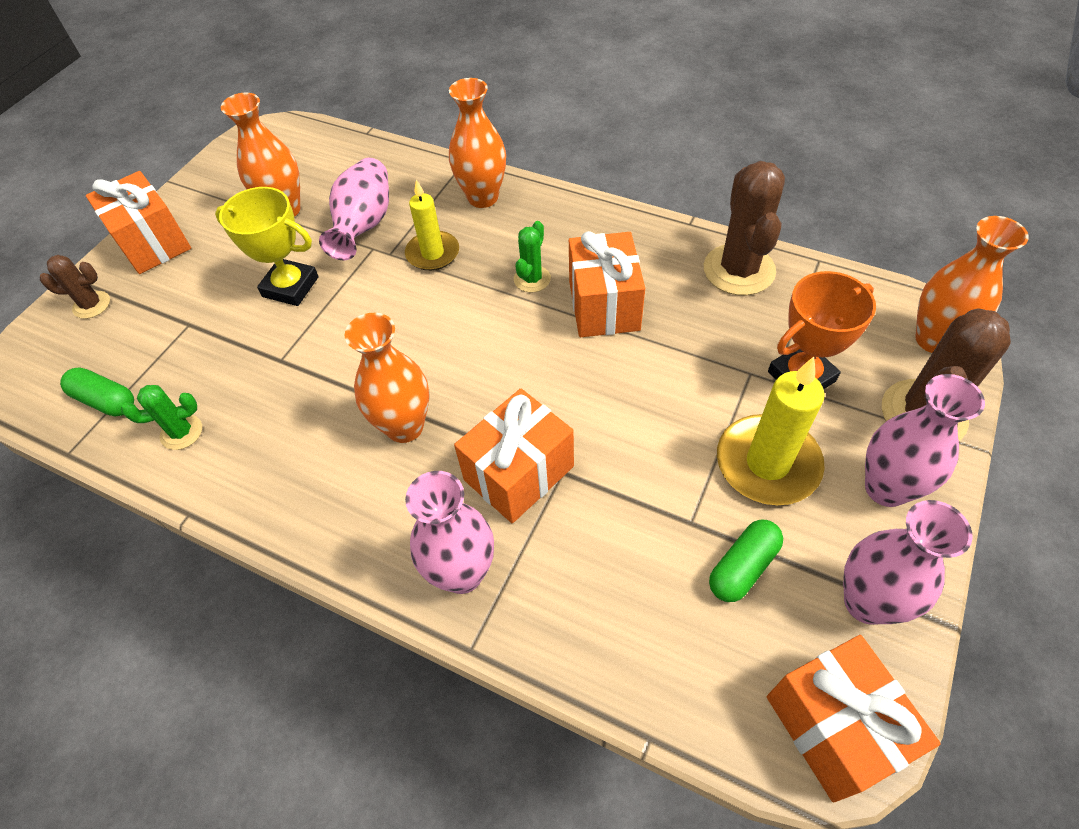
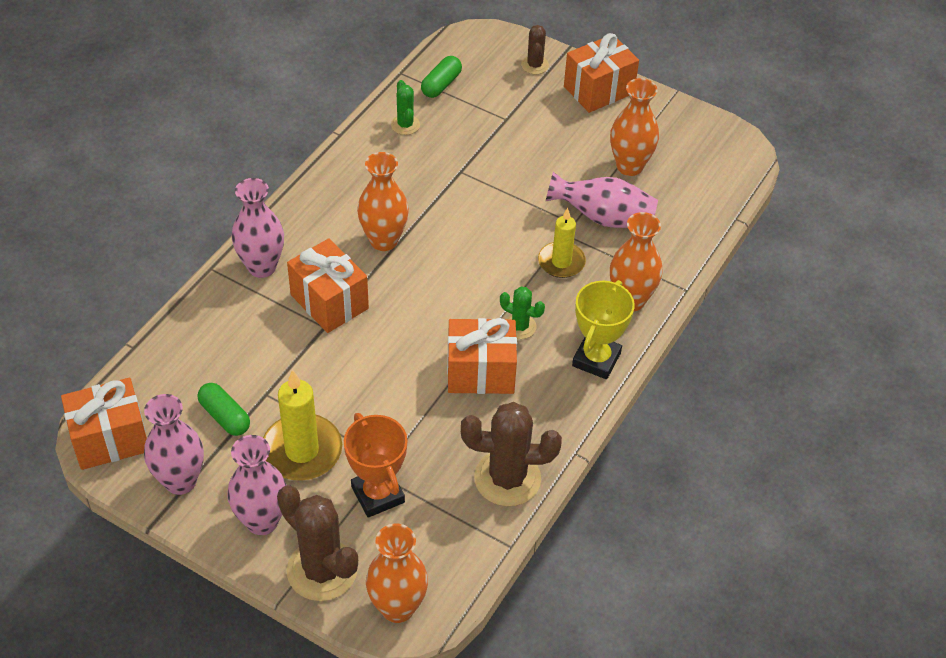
camera: 90 degrees right, 5 degrees down
(290, 287) = (535, 173): yellow trophy -> yellow trophy (596, 359)

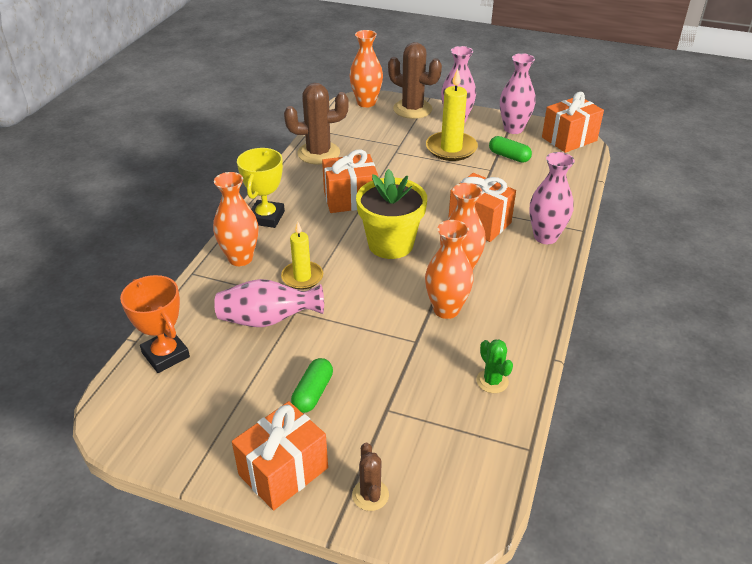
camera: 170 degrees right, 10 degrees down
(378, 494) = (395, 138): orange trophy -> orange trophy (165, 355)
(441, 84) = (475, 441): green capsule -> green capsule (313, 393)
(449, 289) = (390, 244): none -> yellow flower pot
(520, 326) = (328, 228): green cactus -> none
(629, 166) = (243, 377): orange vase -> orange vase (446, 309)

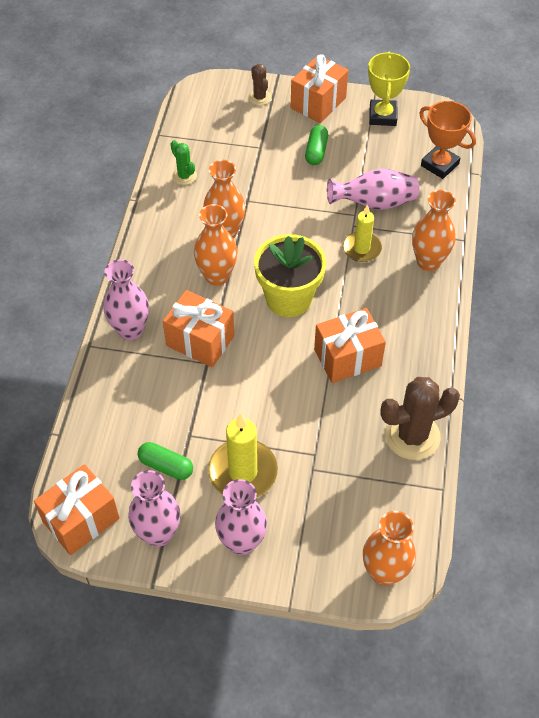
camera: 170 degrees right, 15 degrees up
(266, 217) = (428, 317): yellow trophy -> yellow trophy (382, 116)
(412, 109) = (310, 565): brown cactus -> none

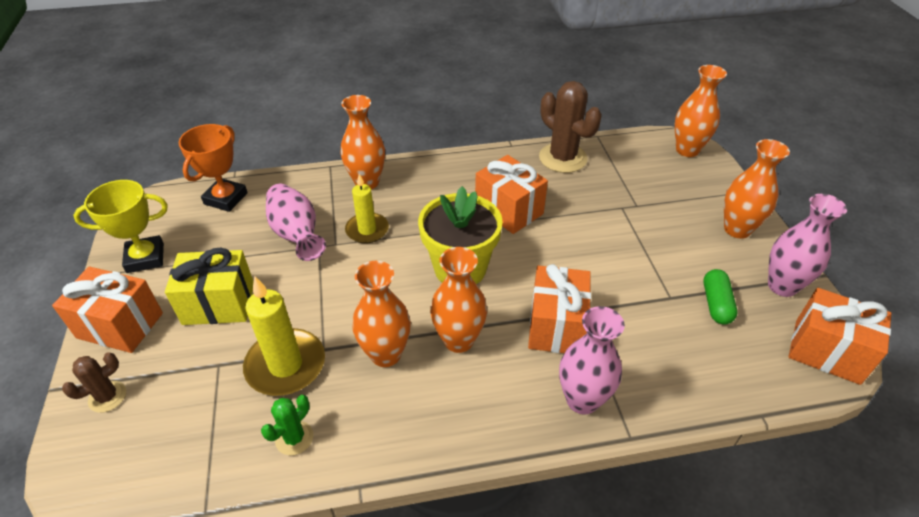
camera: 110 degrees left, 10 degrees down
(242, 542) = (737, 229): pink vase -> orange vase
(243, 472) = (675, 247): yellow candle -> yellow candle (285, 365)
(316, 151) = (219, 304): green capsule -> yellow gift

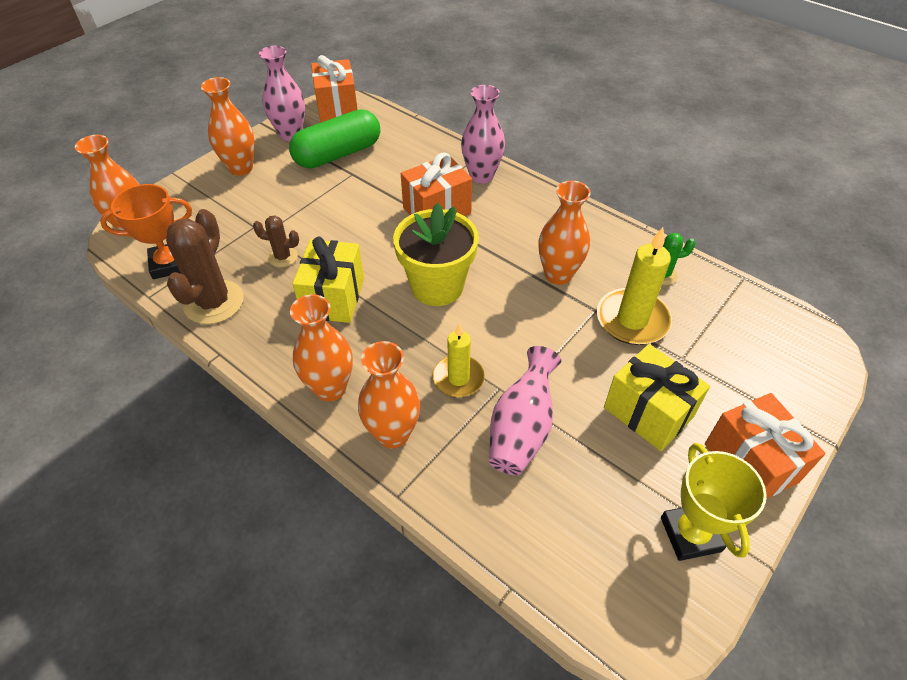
camera: 130 degrees left, 5 degrees up
(107, 397) = (784, 399): brown cactus -> brown cactus (283, 257)
(145, 258) = (690, 534): yellow trophy -> yellow trophy turned 45 degrees clockwise
(225, 198) = (549, 553): orange trophy -> orange trophy (169, 264)
(458, 340) = (503, 247): orange vase -> orange vase (330, 388)
(509, 210) = (333, 297): orange gift -> yellow gift
(716, 304) = (338, 154): green capsule -> green capsule, size x1.87

